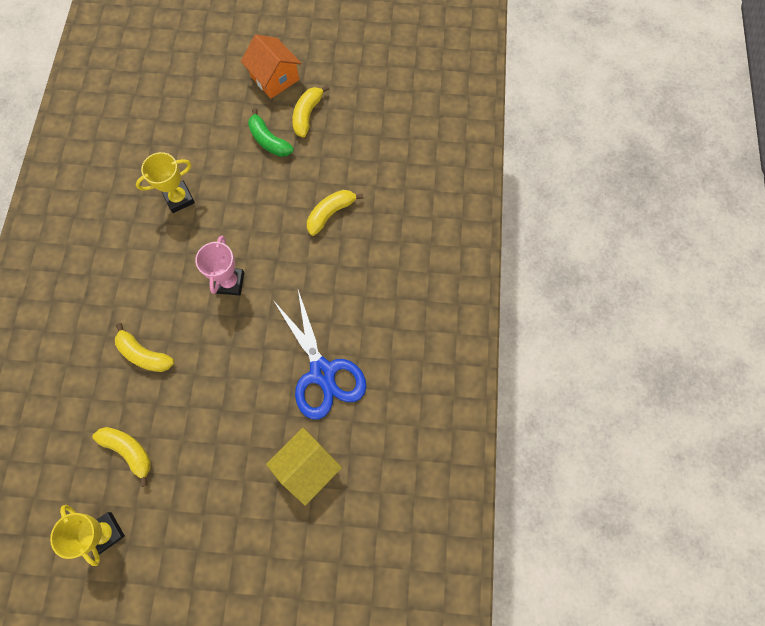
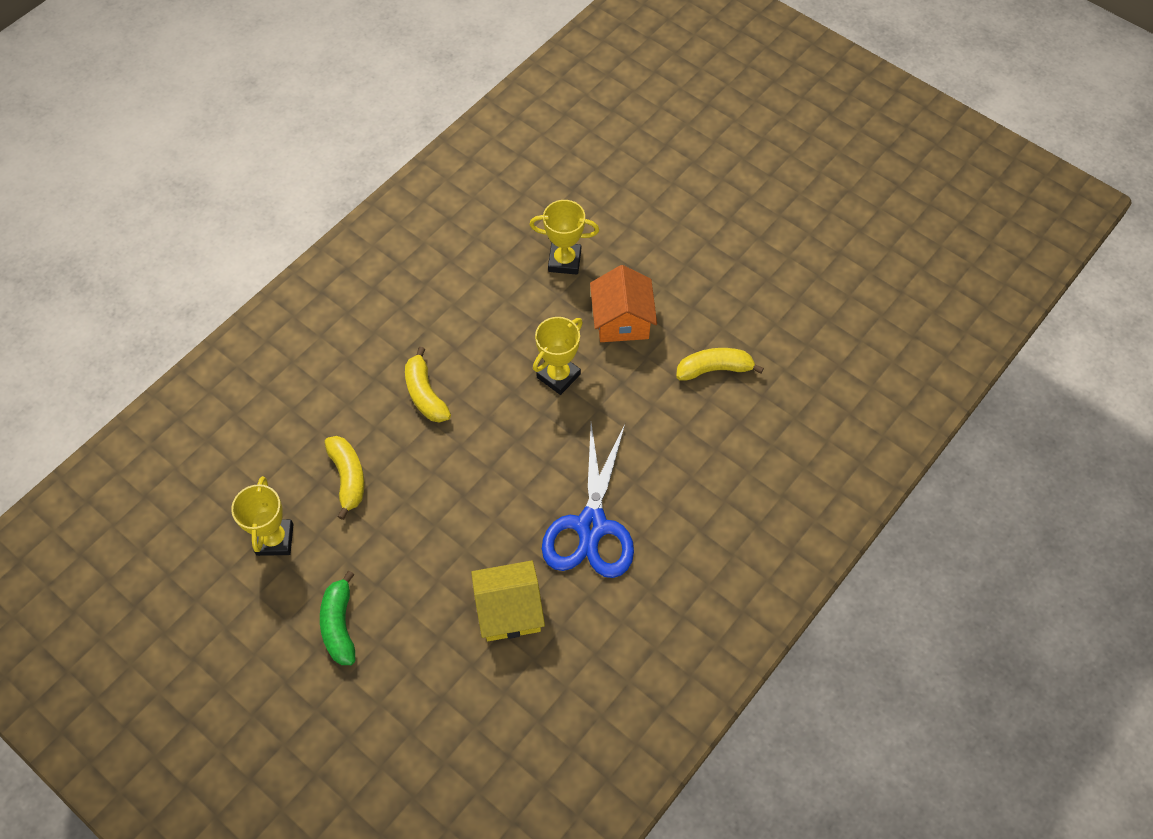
camera: 35 degrees right, 10 degrees down
(230, 282) = (558, 376): pink trophy -> yellow trophy
(269, 140) = (699, 255): green banana -> green banana (340, 625)
(275, 78) = (751, 193): orange house -> orange house (622, 320)
(307, 115) = (761, 251): yellow banana -> none

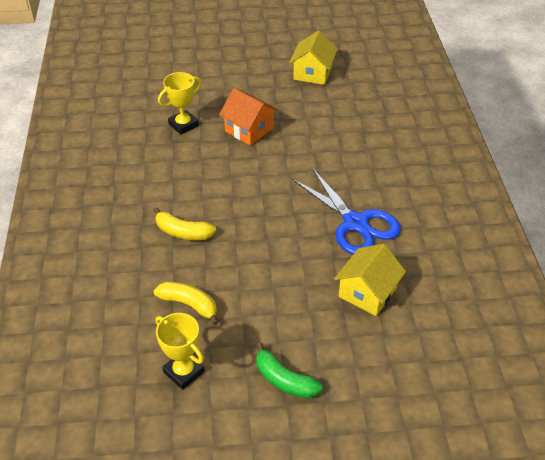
camera: 45 degrees left, 15 degrees down
(558, 376) = (248, 173): yellow trophy -> none
(714, 369) = (322, 119): yellow banana -> none
(780, 297) = (312, 73): none -> yellow house

